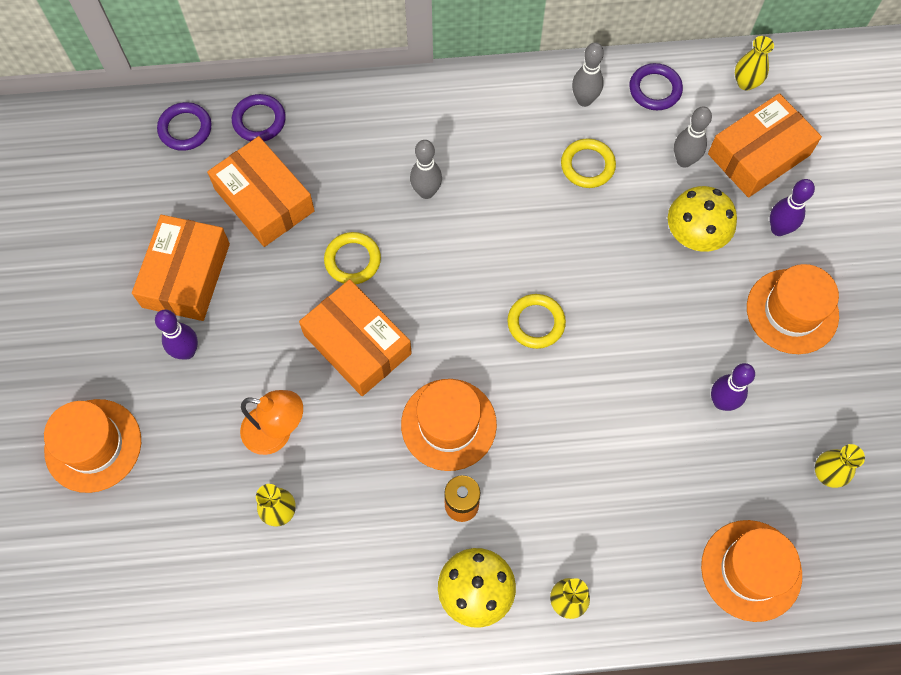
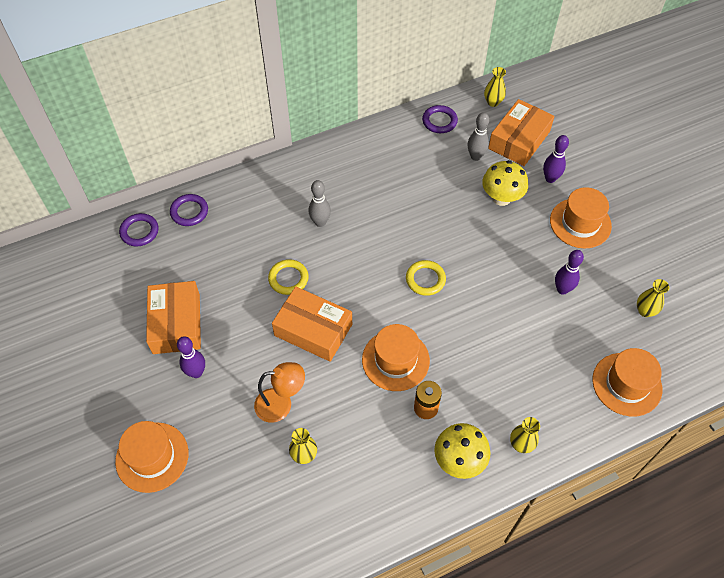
camera: 20 degrees left, 10 degrees down
(264, 200) = (212, 259): orange box -> none
(584, 100) = (398, 139): grey bowling pin -> none
(587, 165) = (417, 176): yellow ring -> none

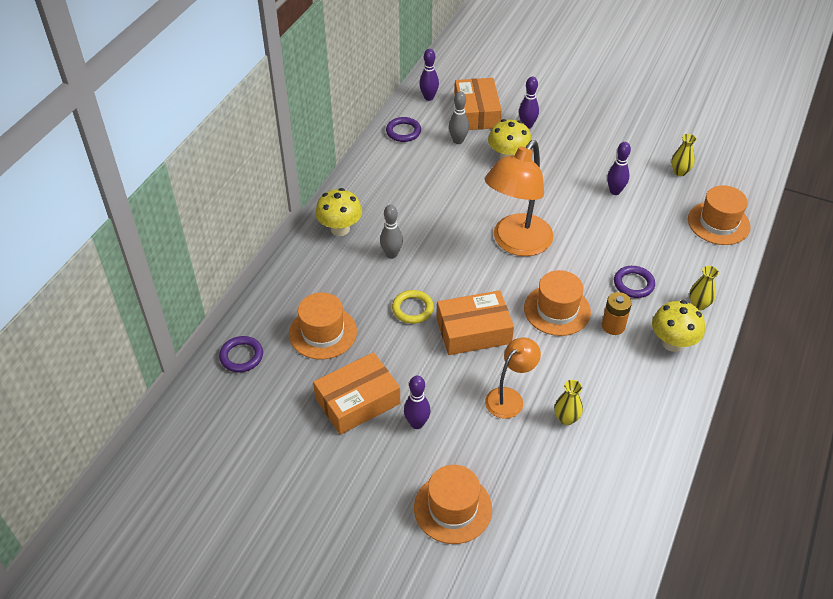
camera: 40 degrees left, 10 degrees down
(176, 323) = (357, 401): orange box -> orange box turned 75 degrees counterclockwise
(189, 212) = (270, 314): purple ring -> purple ring (633, 284)
(305, 175) = (340, 229): none -> yellow mushroom
(425, 279) = (516, 243): yellow ring -> orange lamp
(493, 102) = (429, 97): yellow vase -> purple bowling pin
(580, 223) = (579, 142): orange hat -> orange hat (323, 332)

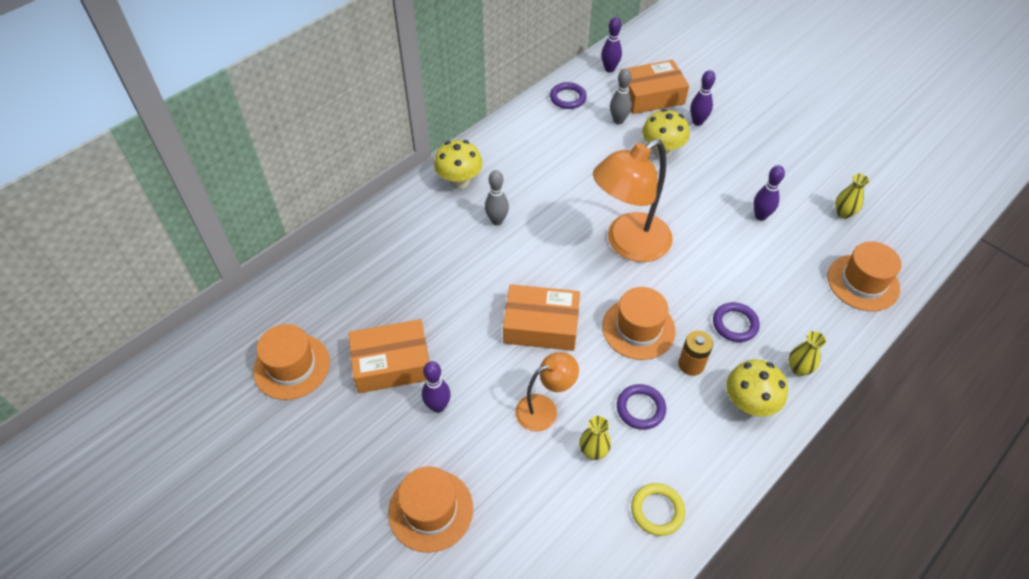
camera: 20 degrees right, 5 degrees up
(241, 356) = (307, 283): purple ring -> purple ring (640, 408)
(323, 332) = (393, 282): orange hat -> orange hat (292, 366)
(412, 309) = (491, 283): yellow ring -> yellow ring (657, 511)
(476, 112) = (651, 96): orange box -> orange box turned 60 degrees clockwise

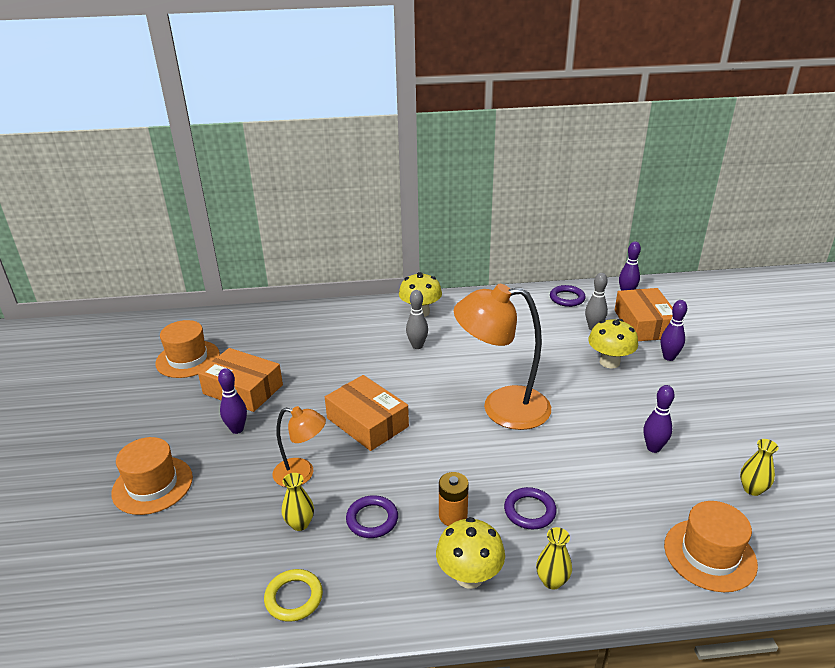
camera: 40 degrees right, 20 degrees down
(638, 328) = (439, 466): orange hat -> none
(651, 96) = (644, 324): orange box -> orange box turned 60 degrees clockwise

